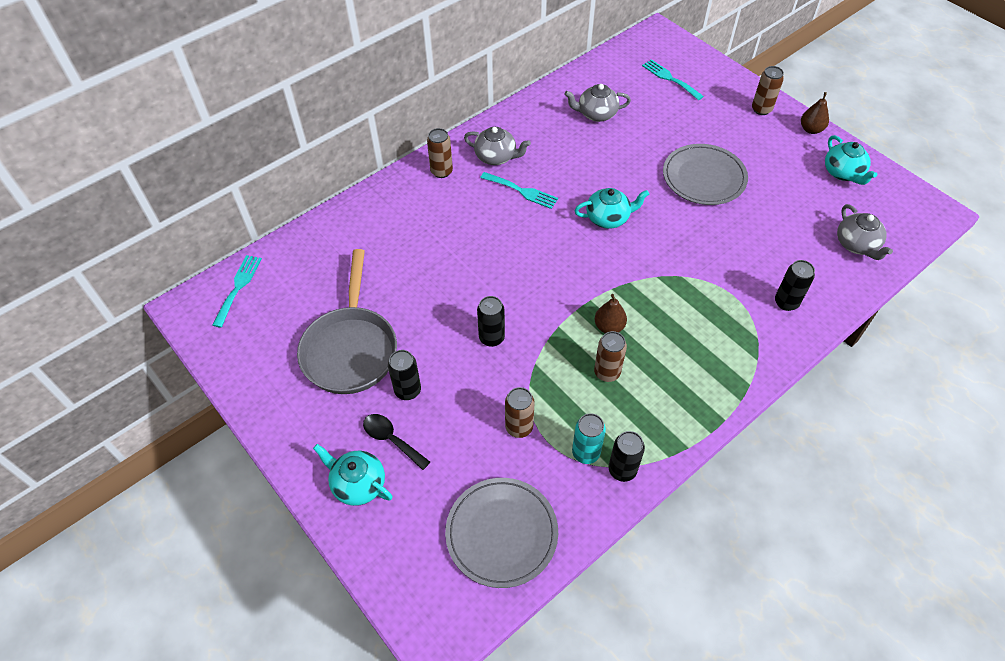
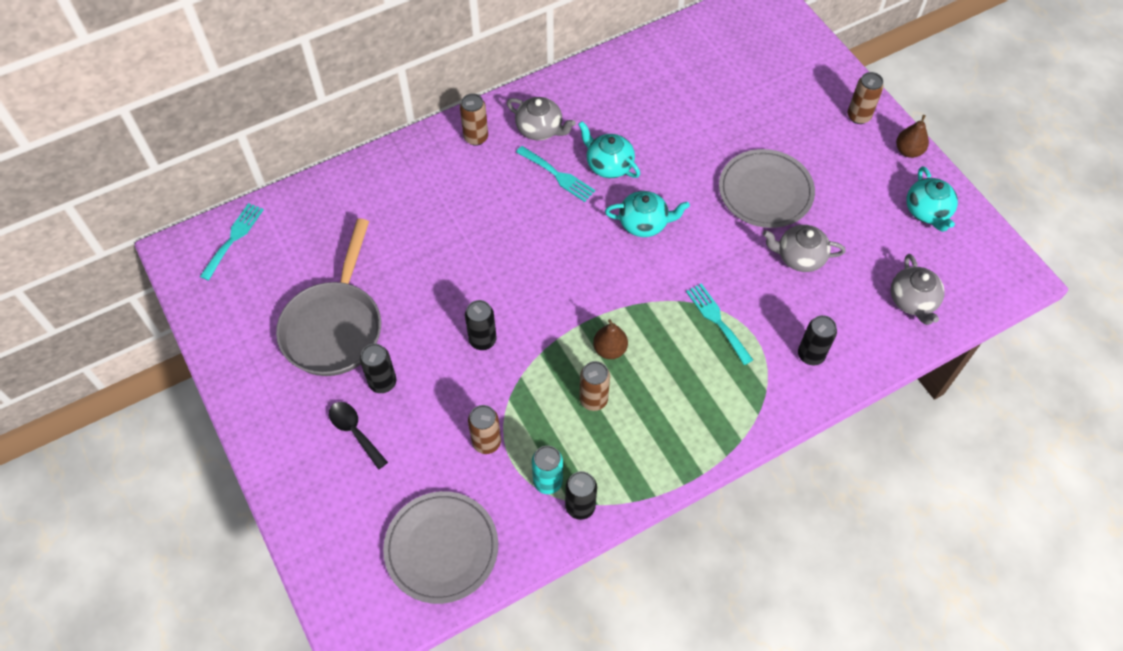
camera: 10 degrees right, 5 degrees up
(358, 484) = (312, 471): turquoise teapot -> turquoise teapot (608, 165)
(596, 114) = (666, 93): grey teapot -> grey teapot (799, 257)
(670, 78) = (764, 60): turquoise fork -> turquoise fork (717, 320)

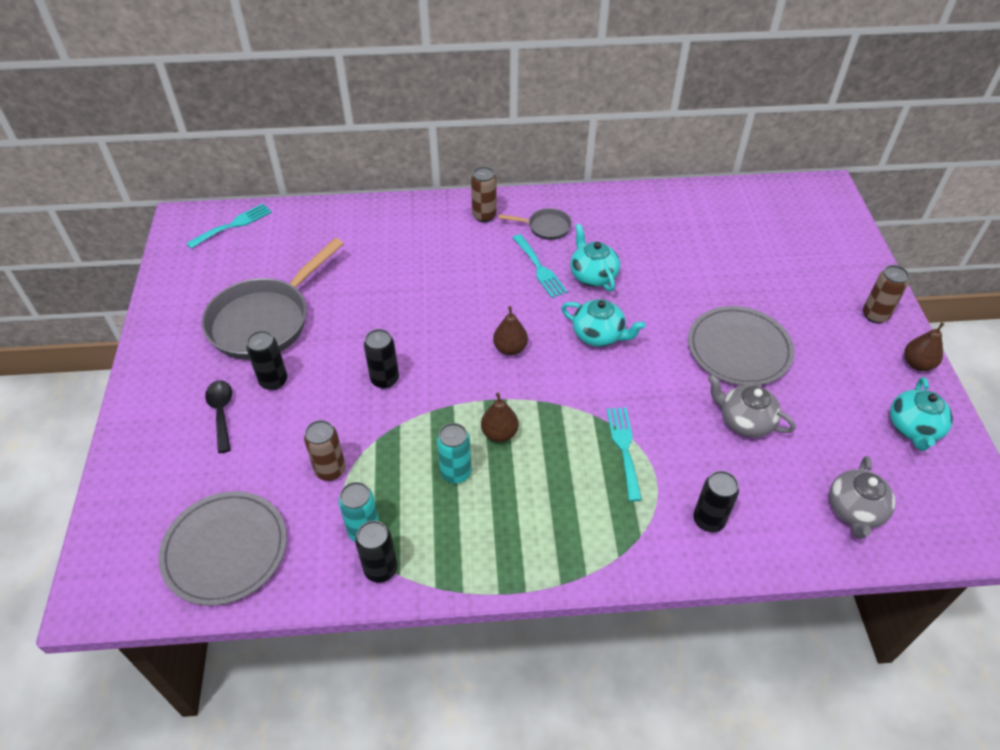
camera: 25 degrees right, 10 degrees down
(540, 129) = (546, 227): grey teapot -> grey pan
(575, 266) = (510, 348): none -> brown pear
(593, 400) = (455, 473): brown can -> turquoise can

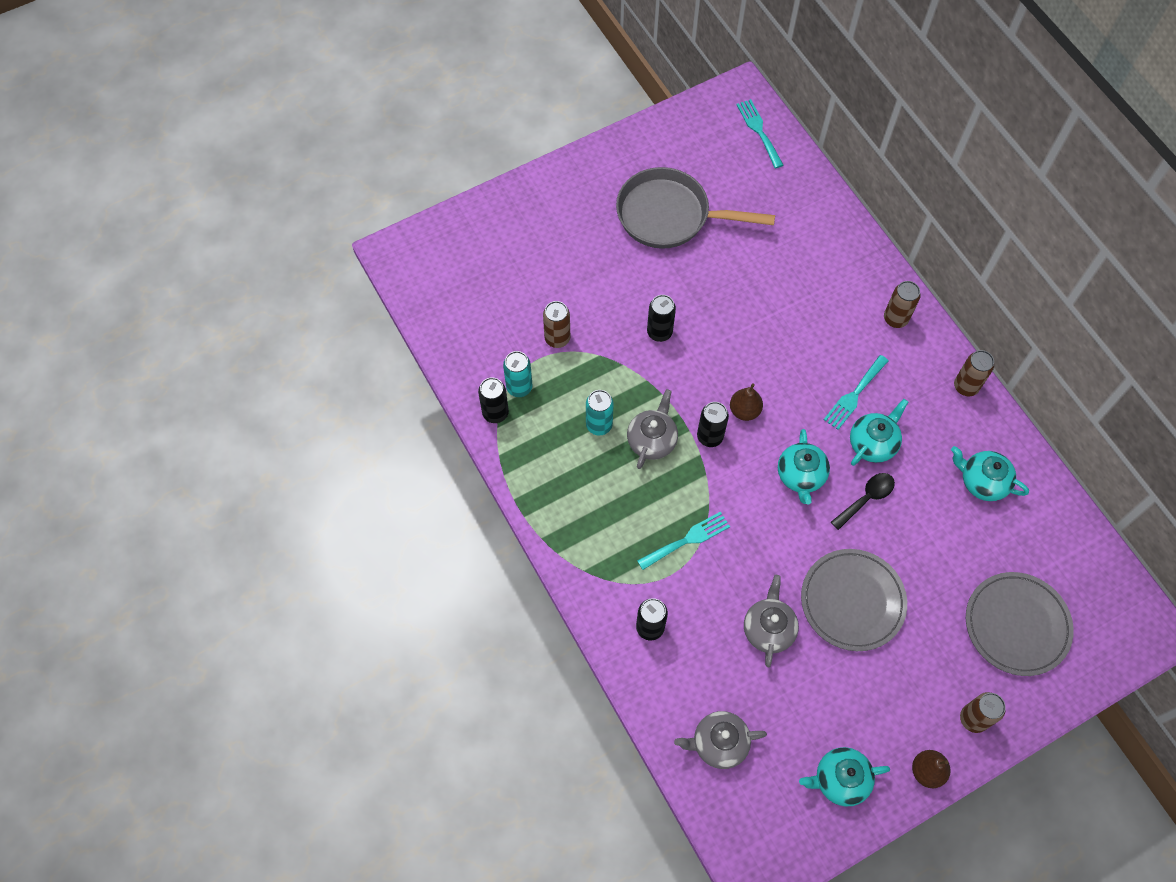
camera: 65 degrees right, 15 degrees up
(221, 413) = (568, 239): black spoon -> black spoon (866, 499)
(225, 550) = (462, 308): grey plate -> grey plate (1017, 625)
(233, 225) = (759, 131): turquoise fork -> turquoise fork turned 135 degrees counterclockwise
(273, 381) = (615, 256): black can -> black can (710, 436)
(499, 433) = (652, 440): brown pear -> grey teapot
(546, 227) = (913, 378): grey pan -> none
(572, 201) = (965, 386): none -> brown can
(662, 225) = (982, 481): none -> turquoise teapot

